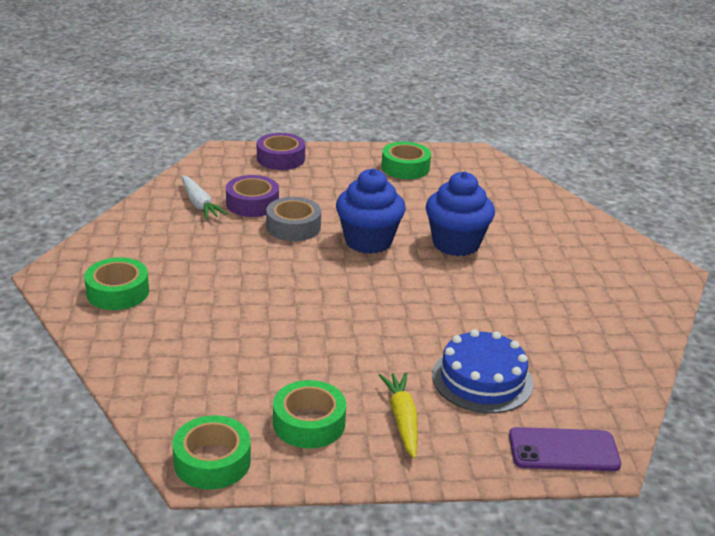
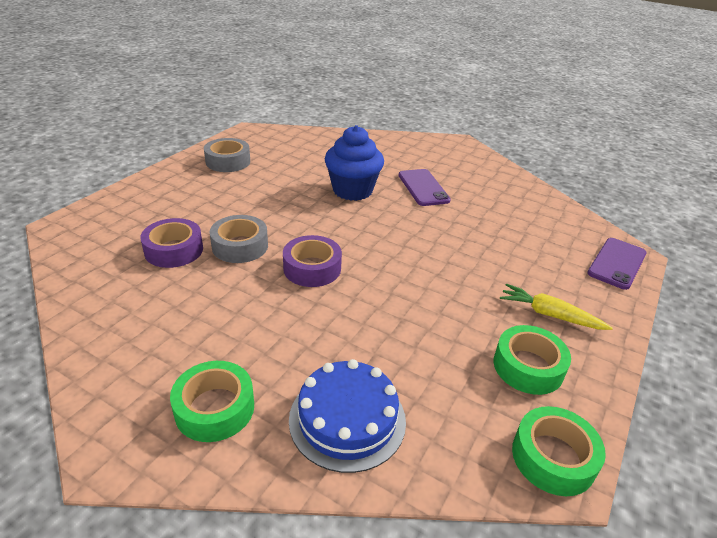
camera: 55 degrees left, 5 degrees up
(199, 204) = (130, 280): white carrot -> none
(280, 158) = (125, 204): purple tape -> purple tape (312, 268)
(368, 241) = (306, 222): blue cupcake -> none
(405, 167) = (228, 161): green tape -> grey tape
(482, 379) = (523, 257): blue cake -> blue cake (347, 419)
(526, 280) = (423, 188): none -> purple phone

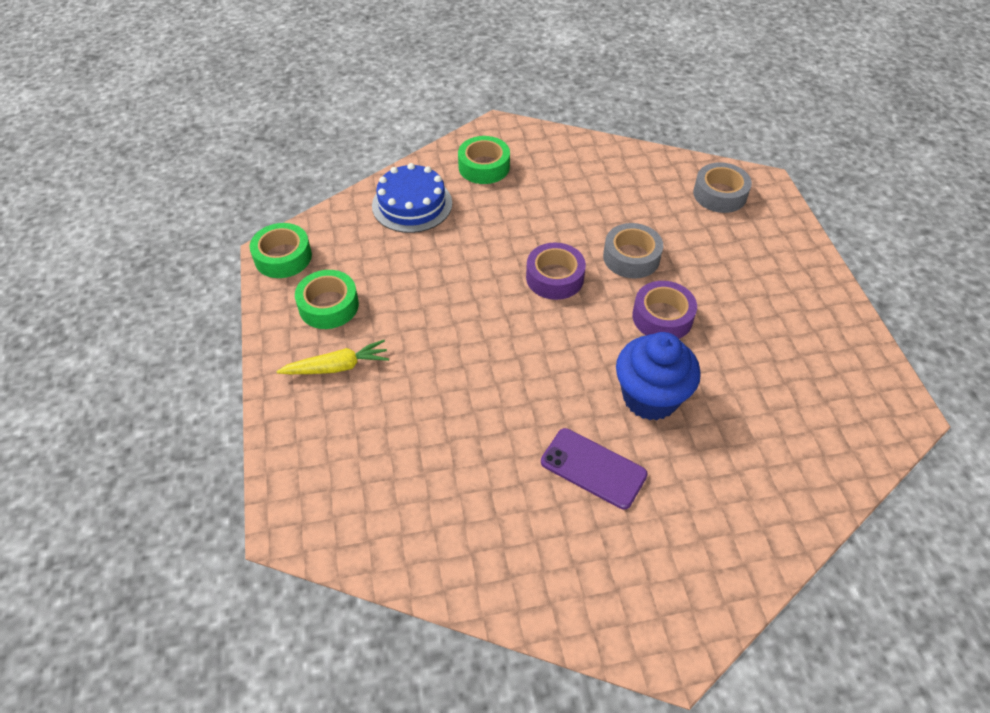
camera: 140 degrees right, 15 degrees up
(174, 250) = (664, 221): purple tape -> purple tape (662, 317)
(228, 161) = (816, 339): grey tape -> grey tape (719, 194)
(617, 263) = (301, 493): purple phone -> none

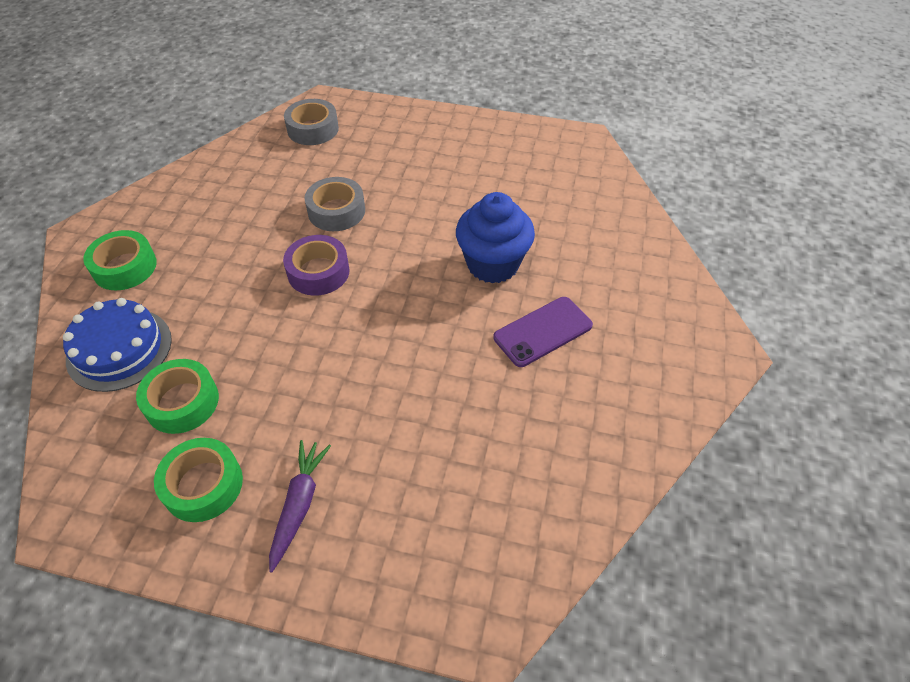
camera: 65 degrees left, 0 degrees up
(283, 257) = (83, 513): green tape -> green tape (182, 402)
(337, 367) = (299, 505): yellow carrot -> purple carrot
(662, 317) = (416, 221): purple tape -> none

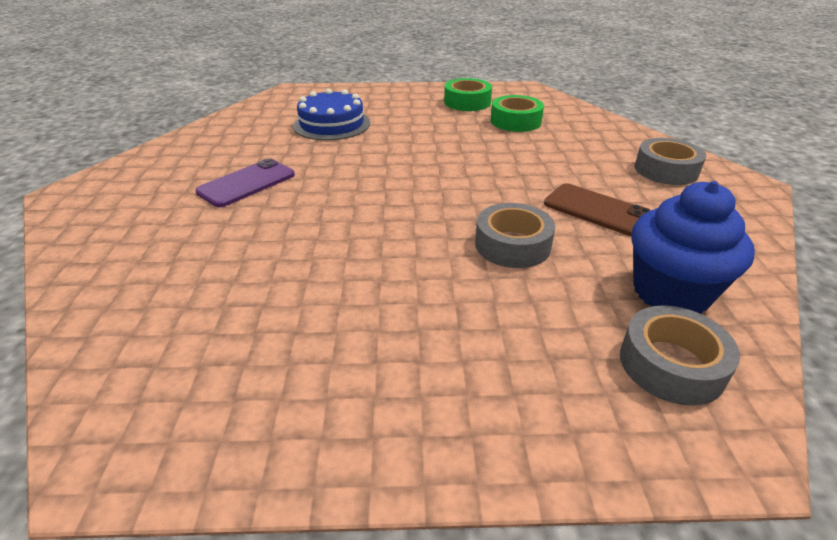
camera: 165 degrees right, 15 degrees down
(119, 349) = (592, 133): blue cake -> blue cake (332, 124)
(125, 267) = (666, 170): green tape -> grey tape
(242, 231) = (597, 210): none -> brown phone
(299, 505) = (406, 103): purple carrot -> none
(318, 272) = (483, 191): purple tape -> none
(493, 264) = (299, 223): blue cupcake -> blue cupcake (670, 292)

